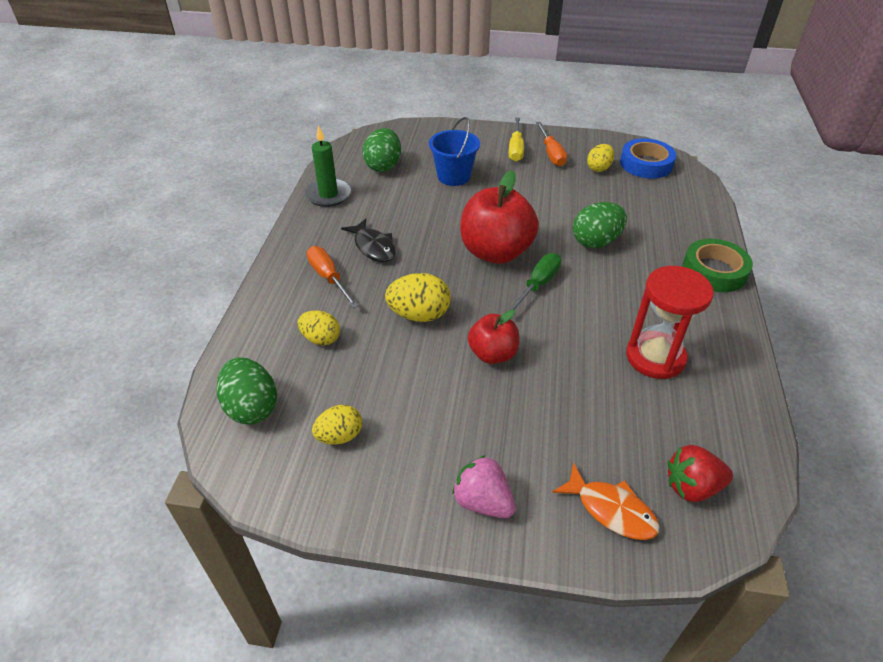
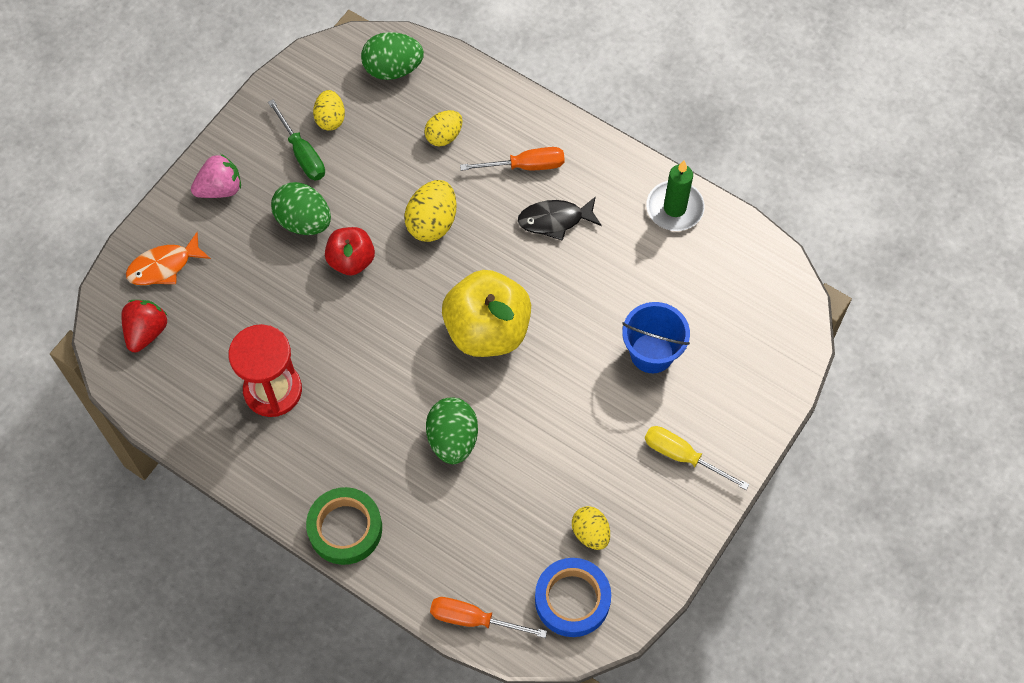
camera: 115 degrees right, 20 degrees up
(383, 166) = (711, 285): green egg -> green egg (304, 221)
(496, 252) = (487, 330): red apple -> yellow apple
(537, 285) = (417, 344): green screwdriver -> green screwdriver (302, 153)
(551, 153) = (652, 495): orange screwdriver -> orange screwdriver (474, 619)

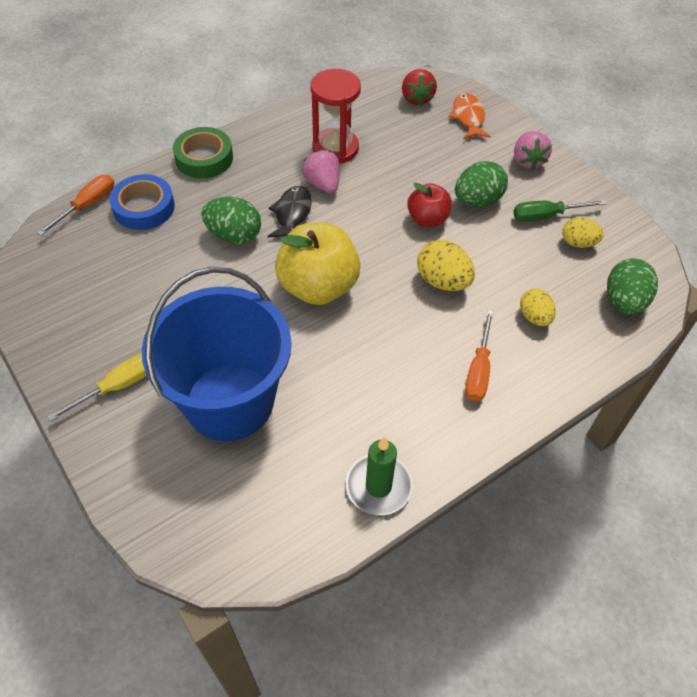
camera: 110 degrees right, 10 degrees down
(146, 332) = (417, 98): red strawberry -> red strawberry turned 45 degrees clockwise
(338, 381) = (323, 184): none -> pink strawberry
(555, 220) = (407, 373): black fish -> black fish (292, 214)
(572, 600) = (56, 266): blue tape -> blue tape (144, 207)
(590, 533) = (98, 296): yellow egg -> none
(652, 353) = (229, 401): blue bucket -> blue bucket, size x1.96

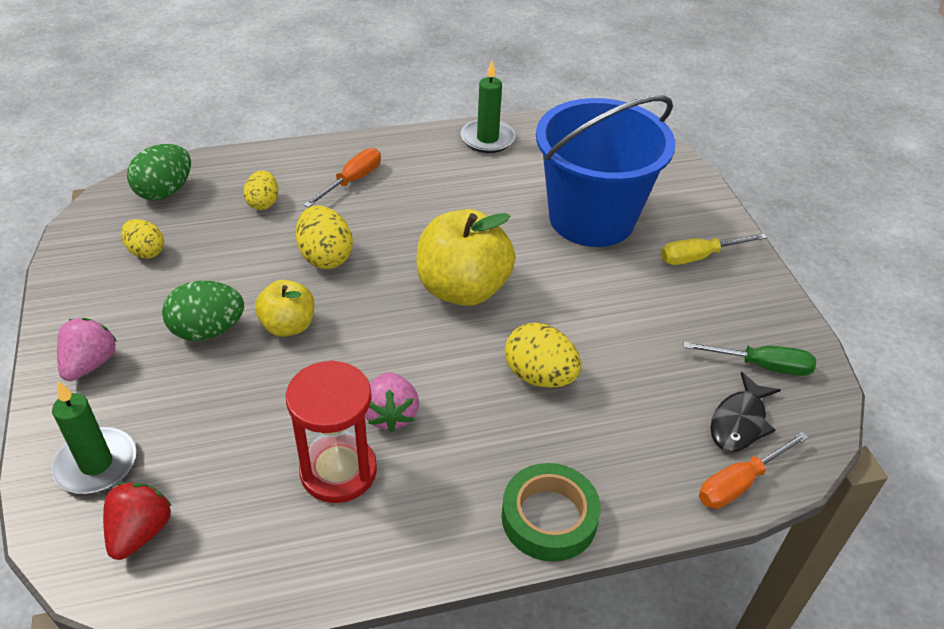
camera: 160 degrees left, 10 degrees down
(144, 207) = (655, 454): blue tape -> none
(234, 235) = (539, 376): green egg -> yellow egg
(292, 214) = (453, 383): black fish -> black fish (739, 422)
(427, 219) = (288, 326): red apple -> yellow apple
(468, 117) = (96, 464): orange fish -> green candle
(546, 216) = (147, 288): green screwdriver -> green screwdriver (761, 366)

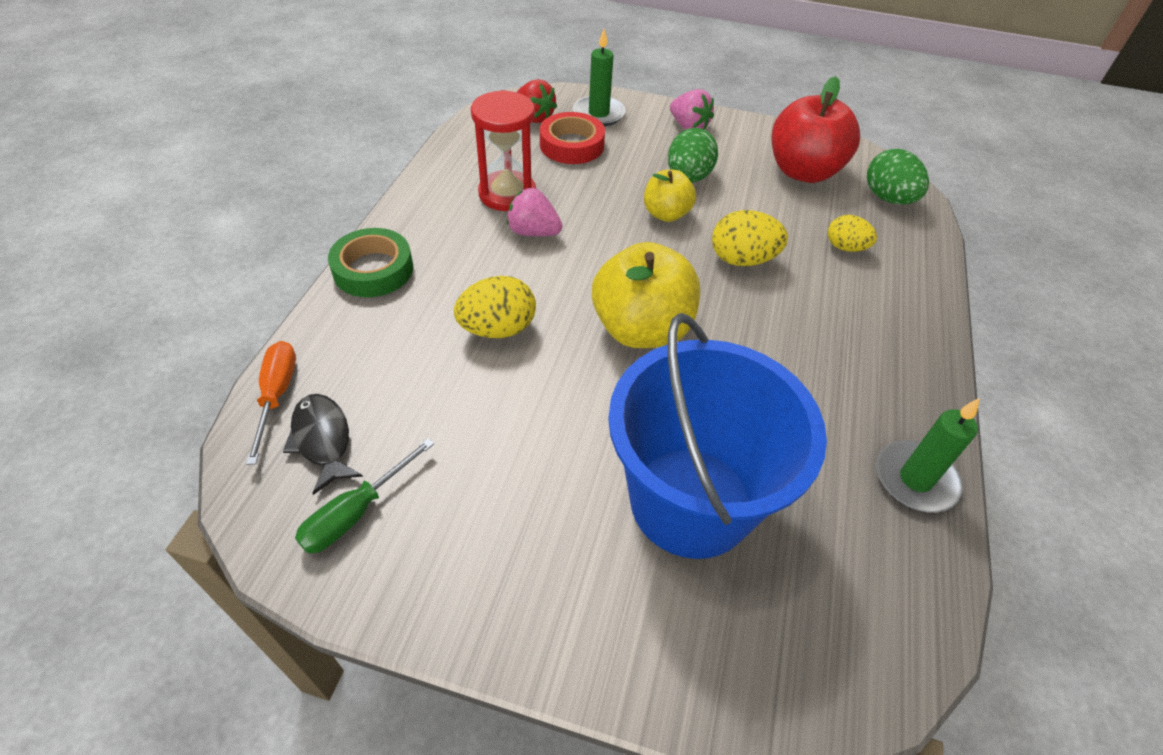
camera: 120 degrees right, 5 degrees up
(146, 251) = (803, 171): yellow egg -> red apple
(194, 458) = (572, 145): none -> red tape
(352, 181) = (861, 317): orange screwdriver -> none
(699, 257) = (550, 578): yellow screwdriver -> none

